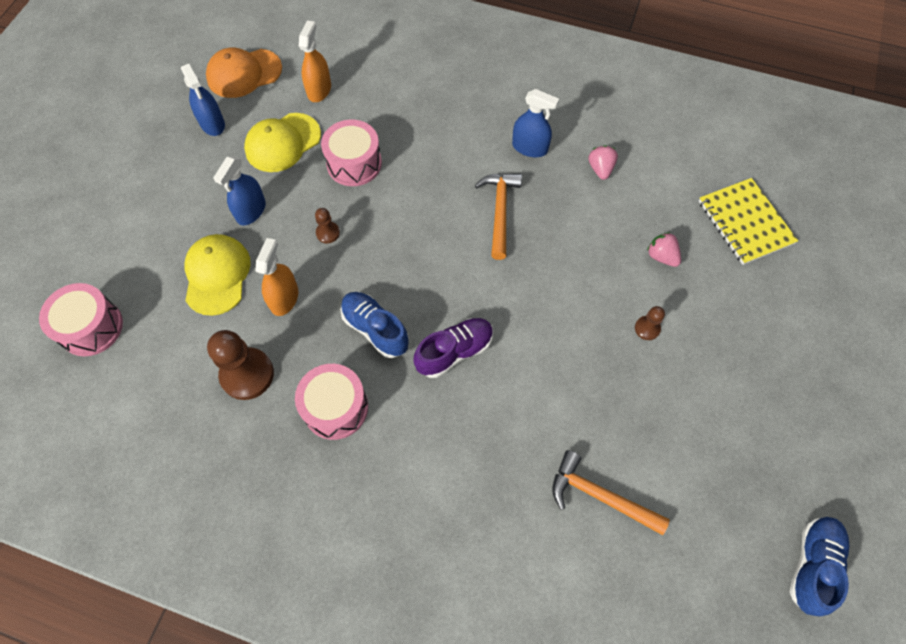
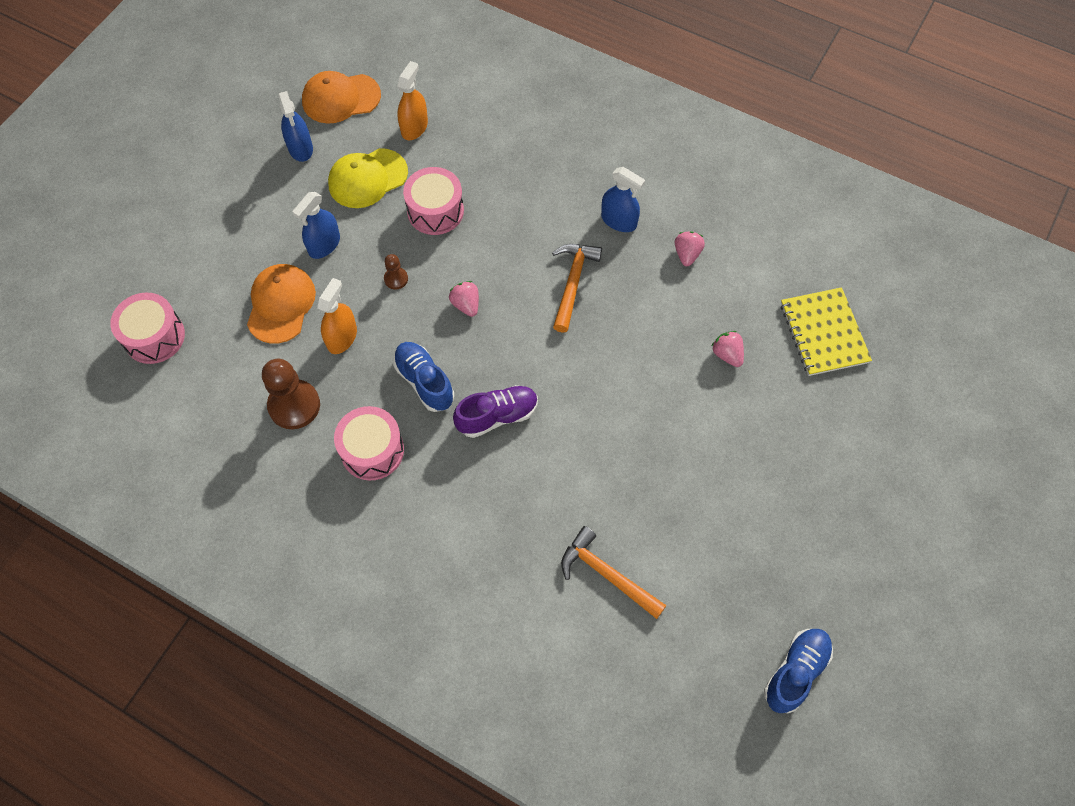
camera: 10 degrees right, 0 degrees up
(217, 275) = (281, 304): yellow cap -> orange cap
(401, 247) = (466, 305): none -> pink strawberry
(647, 328) = (693, 424): brown pawn -> none

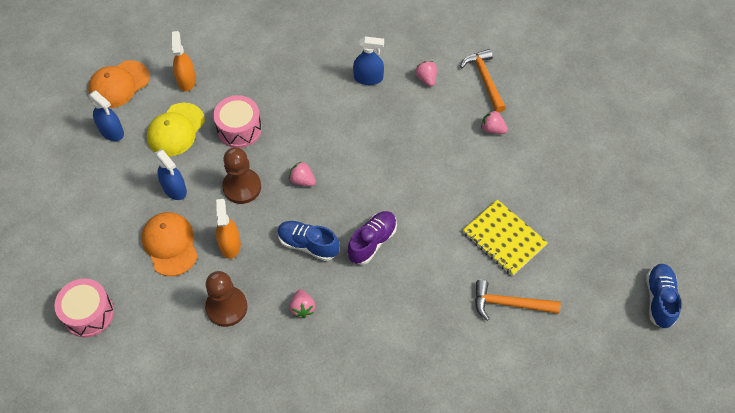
camera: 30 degrees left, 5 degrees down
(324, 245) = (174, 189): blue spray bottle -> blue spray bottle turned 45 degrees counterclockwise
(372, 450) = (302, 308): pink drum -> pink strawberry
(396, 279) = (242, 187): brown pawn -> brown pawn, size x2.03
(572, 283) = (365, 132): orange hammer -> orange hammer (485, 80)
(824, 333) = (542, 87): yellow notebook -> yellow notebook (504, 239)

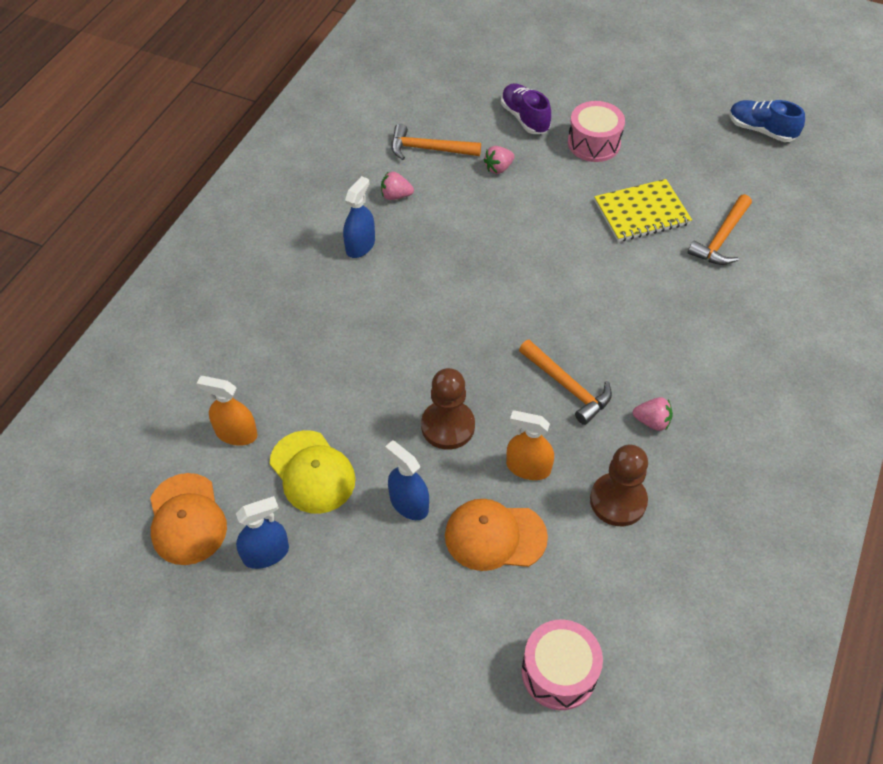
camera: 65 degrees left, 5 degrees down
(174, 189) = (409, 504): blue spray bottle -> blue spray bottle turned 120 degrees counterclockwise
(239, 129) = (355, 399): pink drum -> pink drum (593, 143)
(302, 180) = (472, 360): pink strawberry -> none
(308, 245) = (567, 386): blue shoe -> orange hammer
(372, 242) = (592, 324): purple shoe -> purple shoe (524, 118)

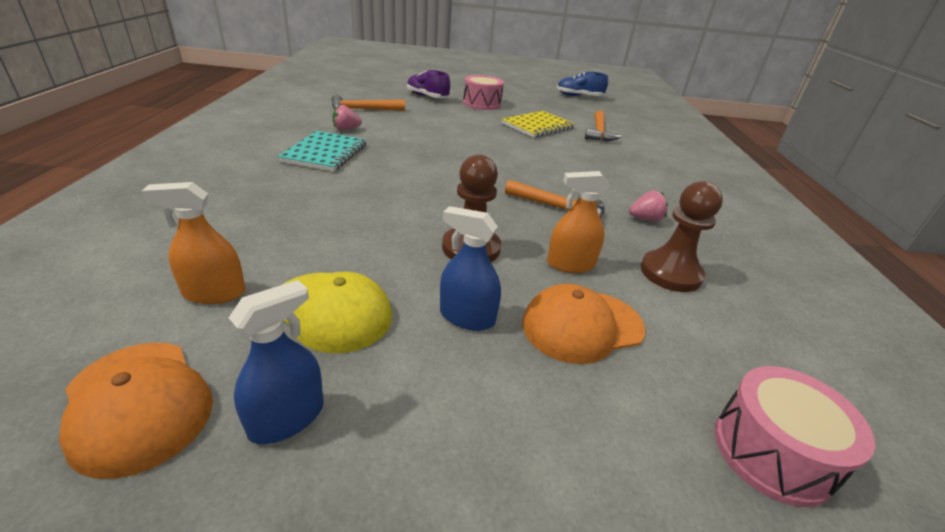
camera: 25 degrees left, 20 degrees down
(360, 245) = (325, 153): blue spray bottle -> turquoise notebook
(498, 168) = (422, 115): pink strawberry -> none

